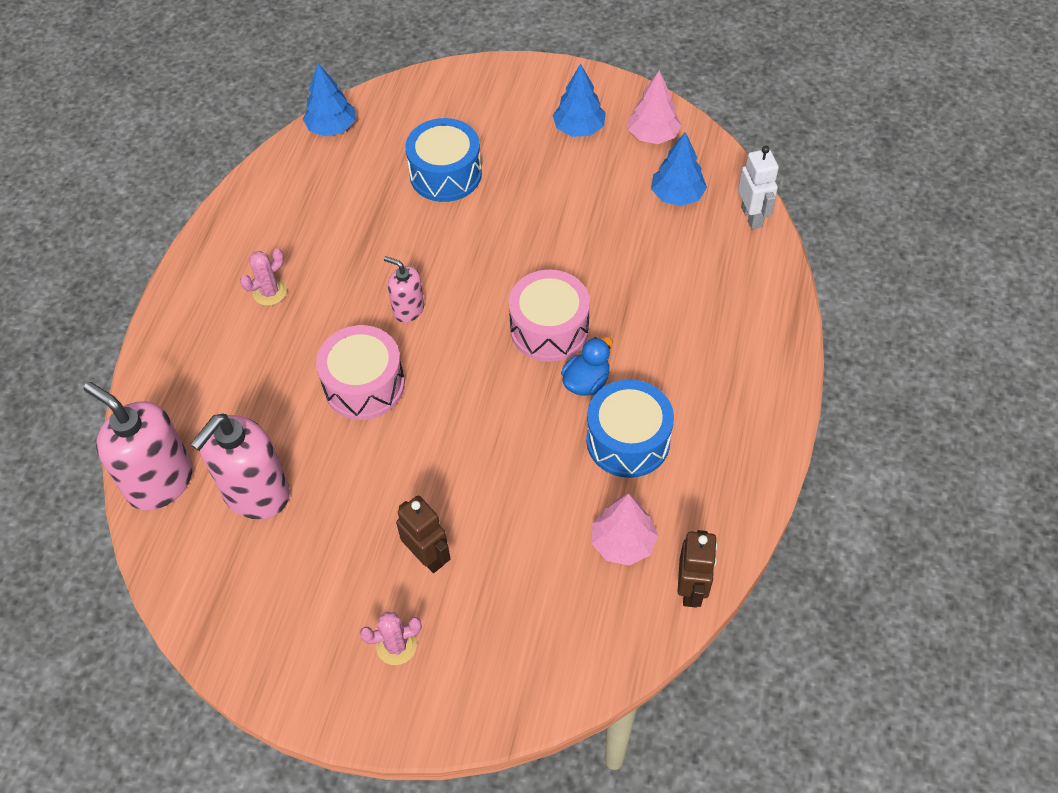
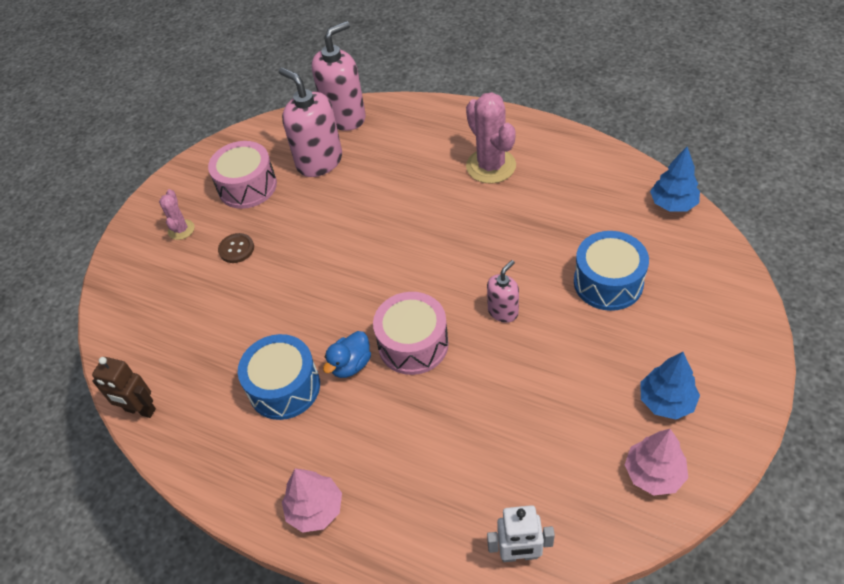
camera: 105 degrees right, 5 degrees down
(270, 292) = (491, 166): pink cactus -> pink cactus, size x1.89
(364, 385) = (390, 219): pink drum -> pink drum (247, 186)
(408, 309) = (456, 248): pink soap dispenser -> pink soap dispenser (503, 311)
(427, 556) = (236, 249): brown robot -> brown button
(586, 382) = (351, 365): blue duck -> blue duck turned 75 degrees clockwise
(623, 542) = (197, 369): pink tree -> pink tree (315, 509)
(677, 195) = (559, 481): blue tree -> none

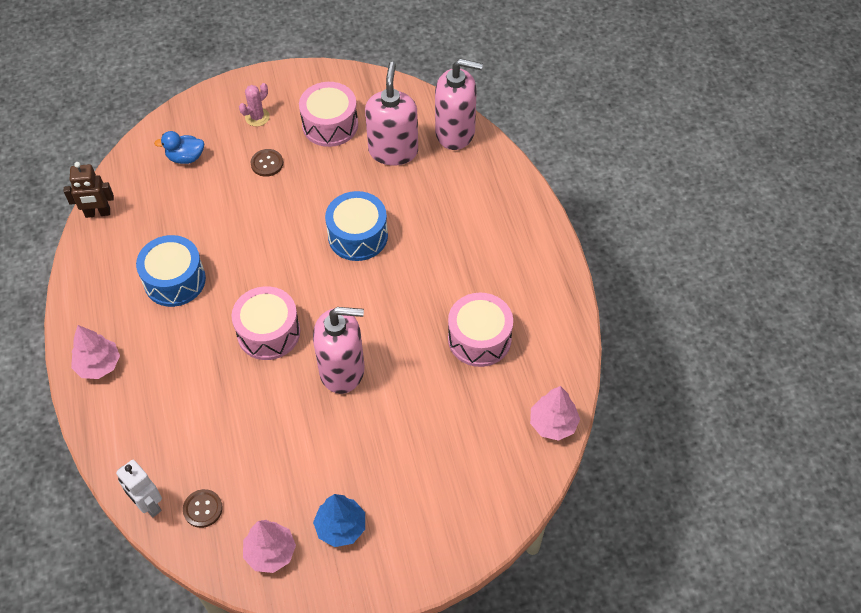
camera: 45 degrees right, 5 degrees up
(140, 410) = (98, 213): brown robot -> brown robot turned 75 degrees counterclockwise
(351, 365) = (222, 306): blue duck -> blue duck (185, 157)
(491, 166) = (486, 268): pink cactus -> none
(503, 311) = (342, 370): pink soap dispenser -> pink soap dispenser, size x1.86
(553, 205) = (479, 339): none -> pink drum
(562, 506) = (203, 509): none -> brown button
(608, 282) = (427, 424): blue drum -> blue drum (358, 236)
(672, 204) = (553, 423): blue tree -> pink tree

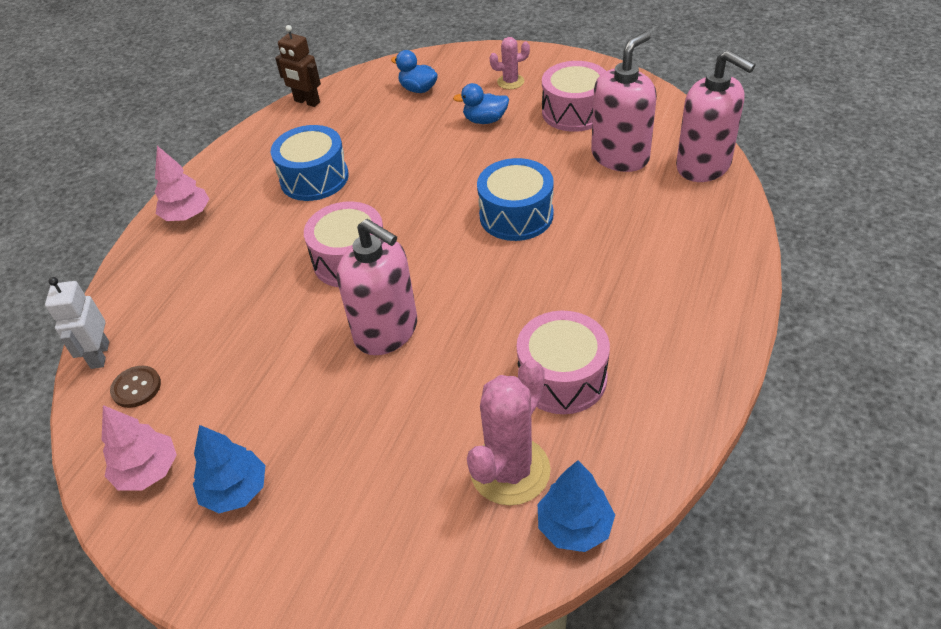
camera: 40 degrees right, 10 degrees down
(267, 163) = (485, 120): brown button -> blue duck
(494, 414) = (510, 470): none -> pink cactus
(553, 423) = (574, 526): pink tree -> blue tree

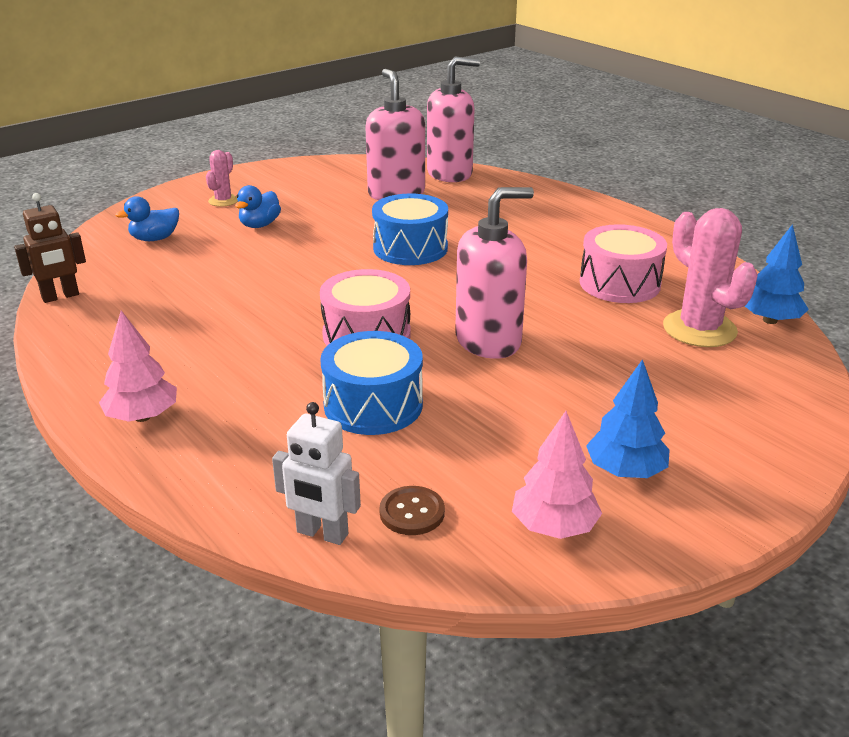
camera: 65 degrees left, 15 degrees down
(314, 178) = (206, 323): blue drum -> blue drum (373, 405)
(574, 112) = (311, 191): pink drum -> none

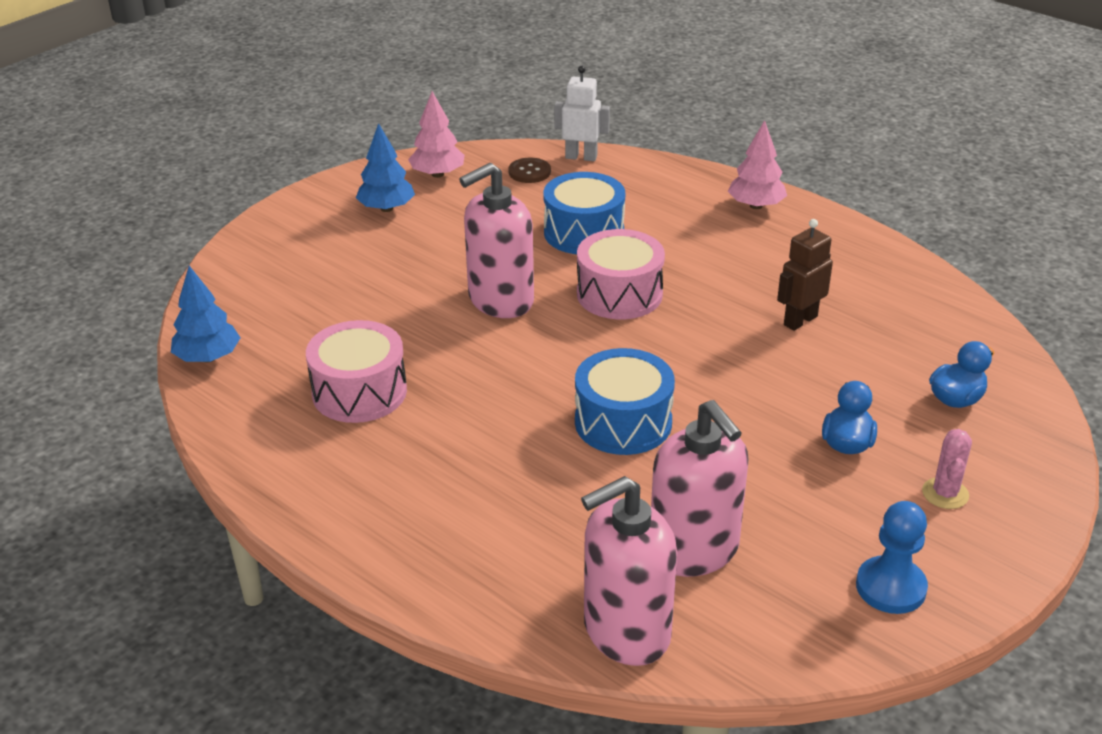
camera: 170 degrees right, 5 degrees up
(60, 296) = (957, 302): brown robot -> brown robot (800, 320)
(296, 175) = (890, 587): none -> blue pawn
(699, 329) = (288, 337): pink cactus -> none

